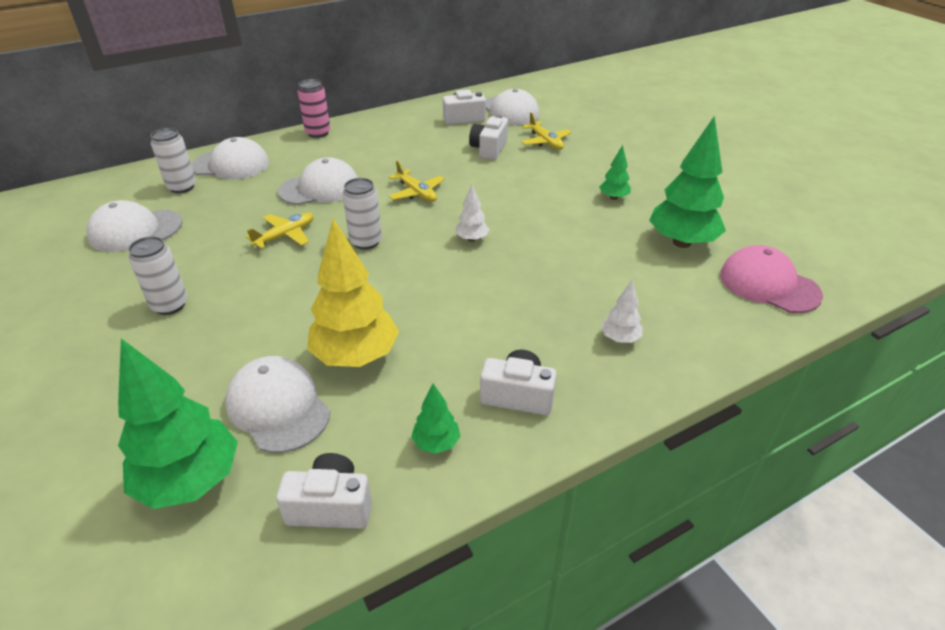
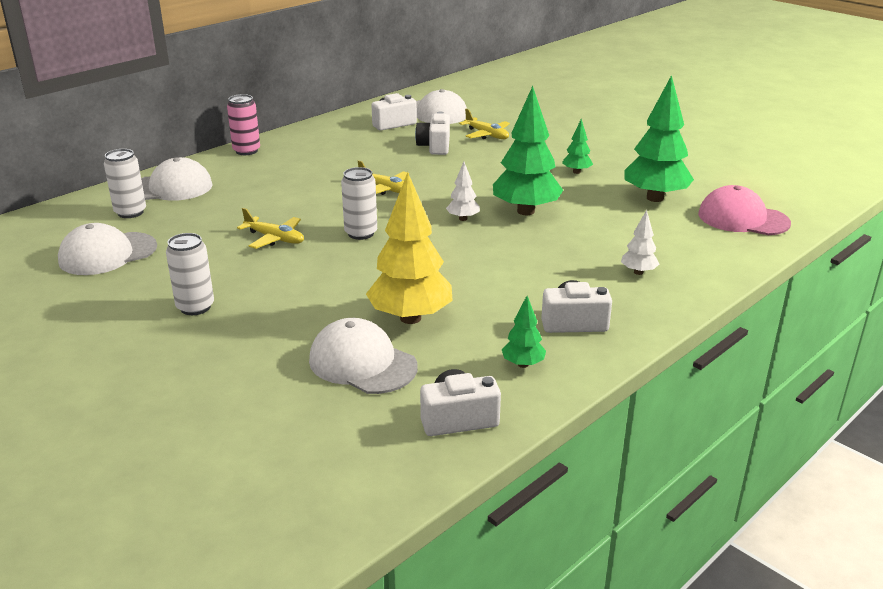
camera: 15 degrees left, 10 degrees down
(190, 481) = (317, 425): green tree -> green tree (525, 211)
(285, 236) = (275, 238): yellow plane -> yellow plane turned 90 degrees clockwise
(320, 188) = (282, 197): white cap -> none

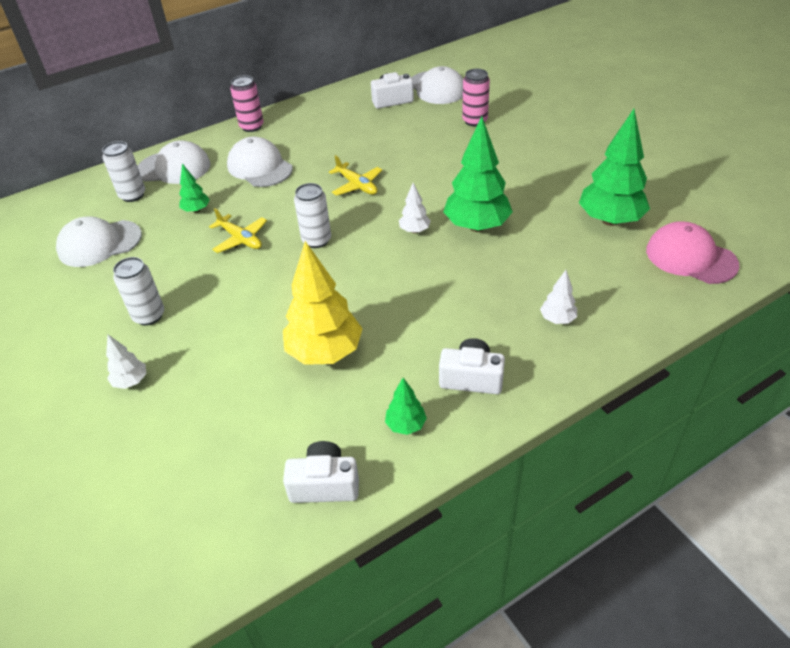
camera: 15 degrees right, 15 degrees up
(198, 362) = (131, 381): none -> white tree
(362, 363) = (265, 403): white cap -> white cap (259, 167)
(435, 146) = (420, 133): white camera -> none
(487, 135) = (474, 121): yellow plane -> pink can
(576, 172) = (544, 178): green tree -> green tree (196, 210)

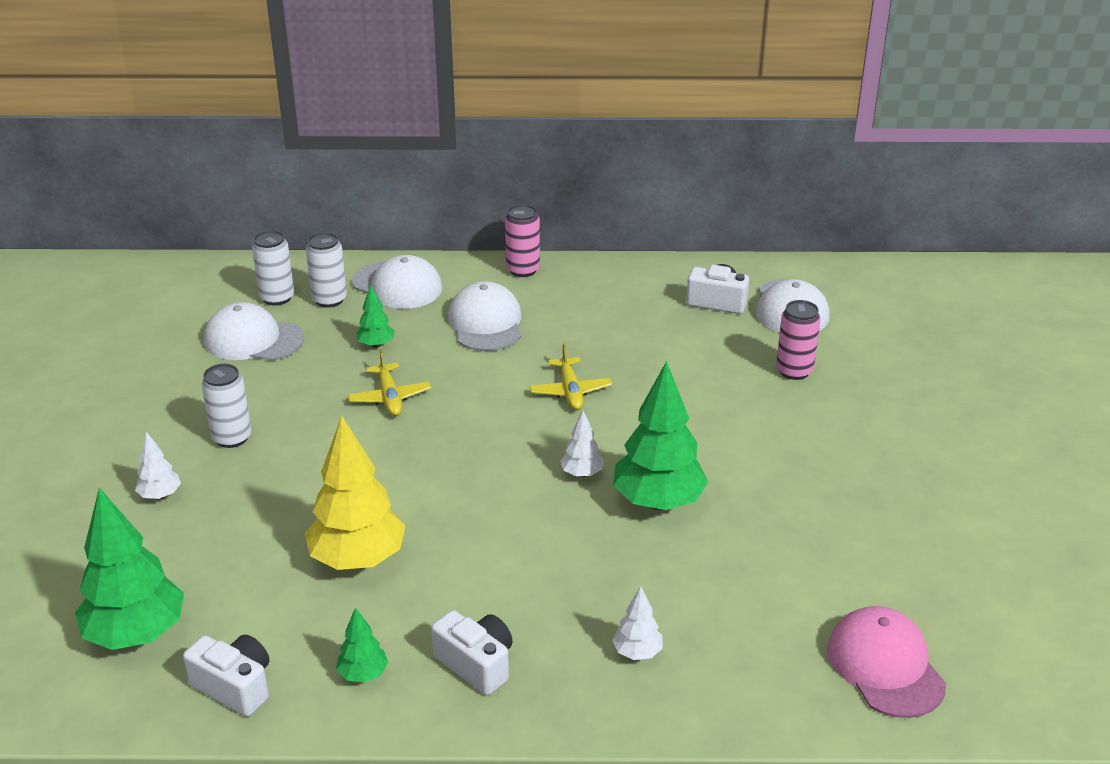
camera: 30 degrees right, 10 degrees down
(316, 240) = (465, 435): white can -> white can (277, 298)
(610, 220) = (831, 572): green tree -> green tree (136, 634)

